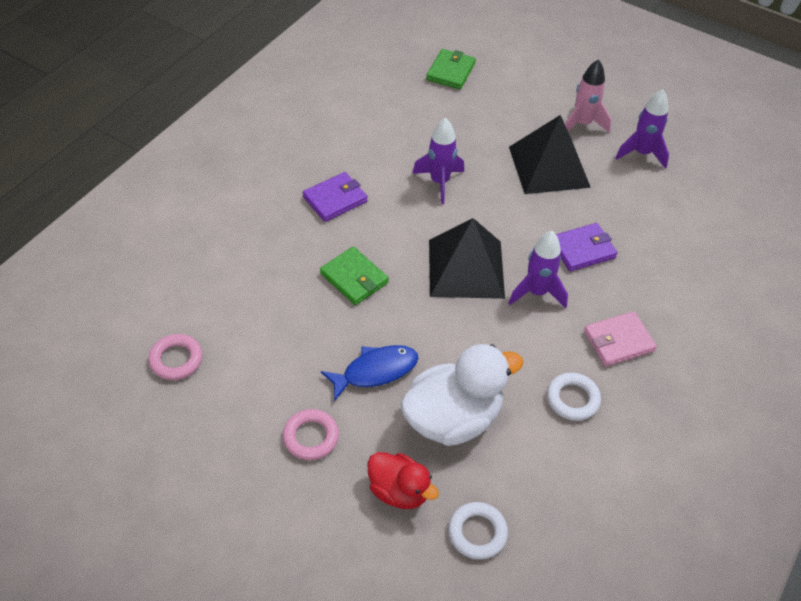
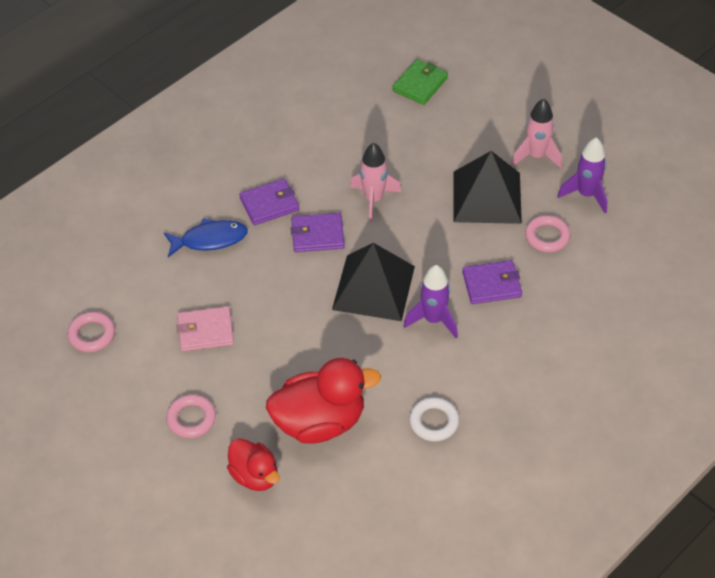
camera: 15 degrees right, 0 degrees up
(354, 278) = (267, 282): green wallet -> none
(375, 371) = (263, 370): blue fish -> blue fish (210, 239)
(393, 223) = (317, 235): none -> purple wallet
(439, 182) = (374, 199): purple rocket -> pink rocket
(453, 418) = (320, 422): white duck -> red duck
(477, 533) = (312, 521): white ring -> none
(618, 341) = (495, 376): pink wallet -> pink wallet (205, 331)
(619, 197) = (547, 236): none -> pink ring

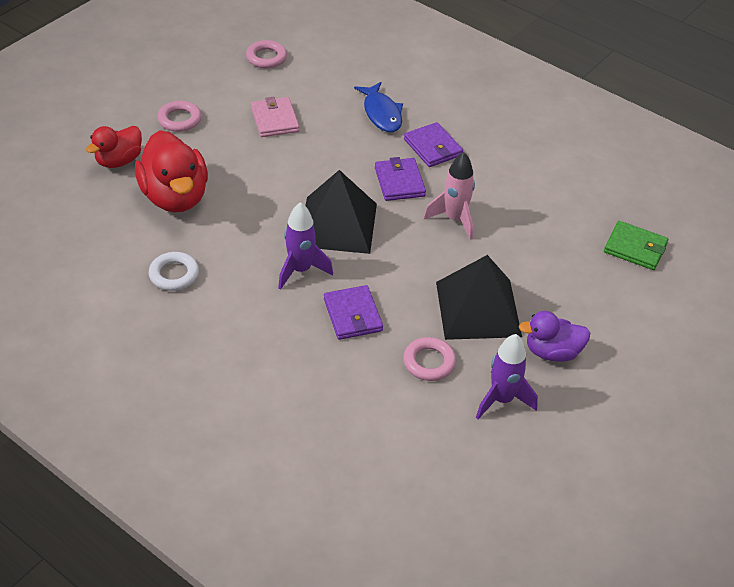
camera: 80 degrees right, 5 degrees down
(536, 156) = (552, 352): pink rocket -> purple duck

